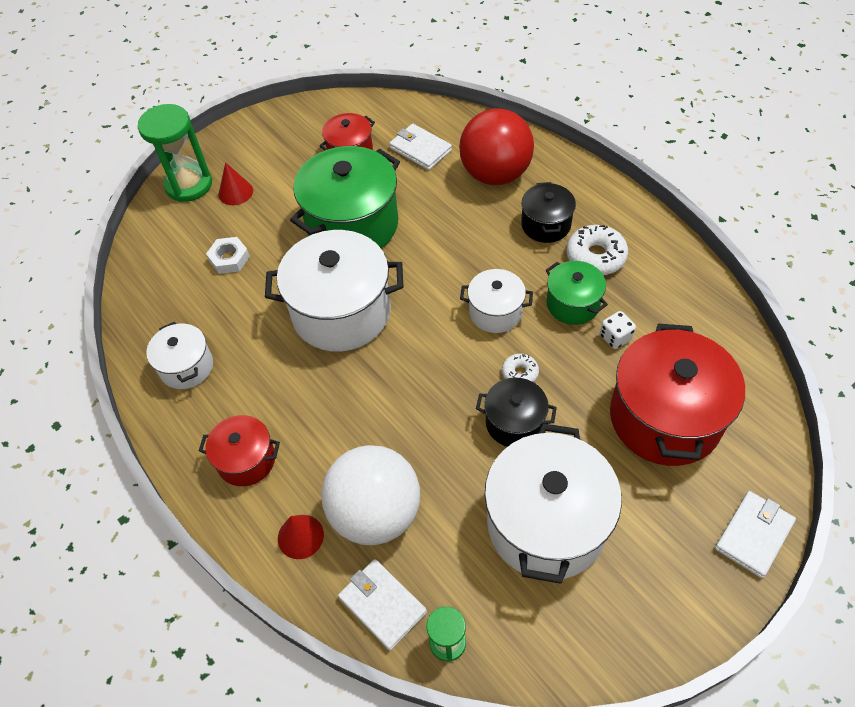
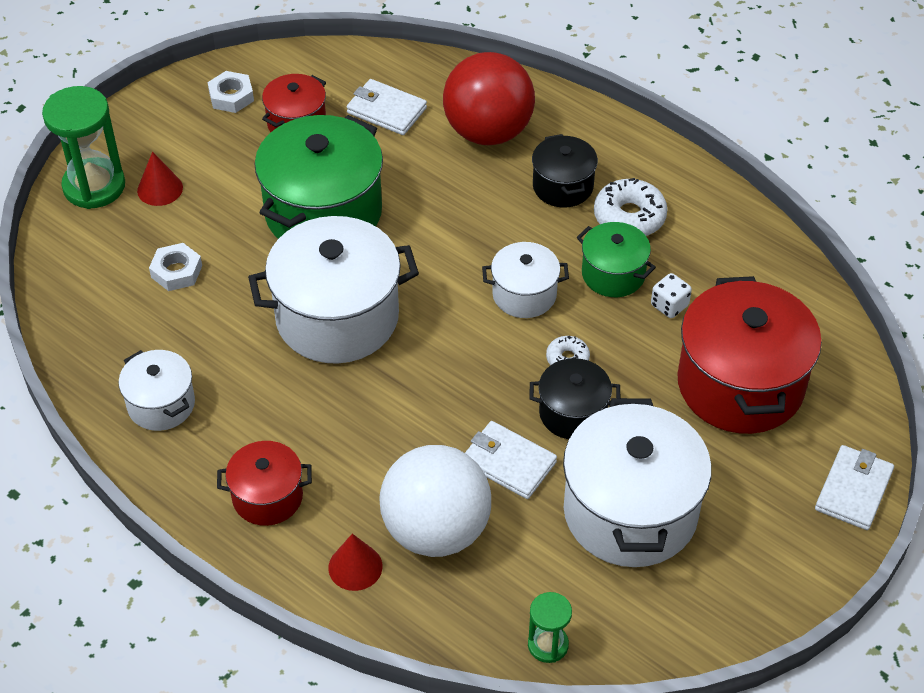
camera: 15 degrees left, 5 degrees down
(307, 127) = (231, 96): none -> white nut
(382, 605) = (467, 620): white wallet -> white wallet (508, 463)

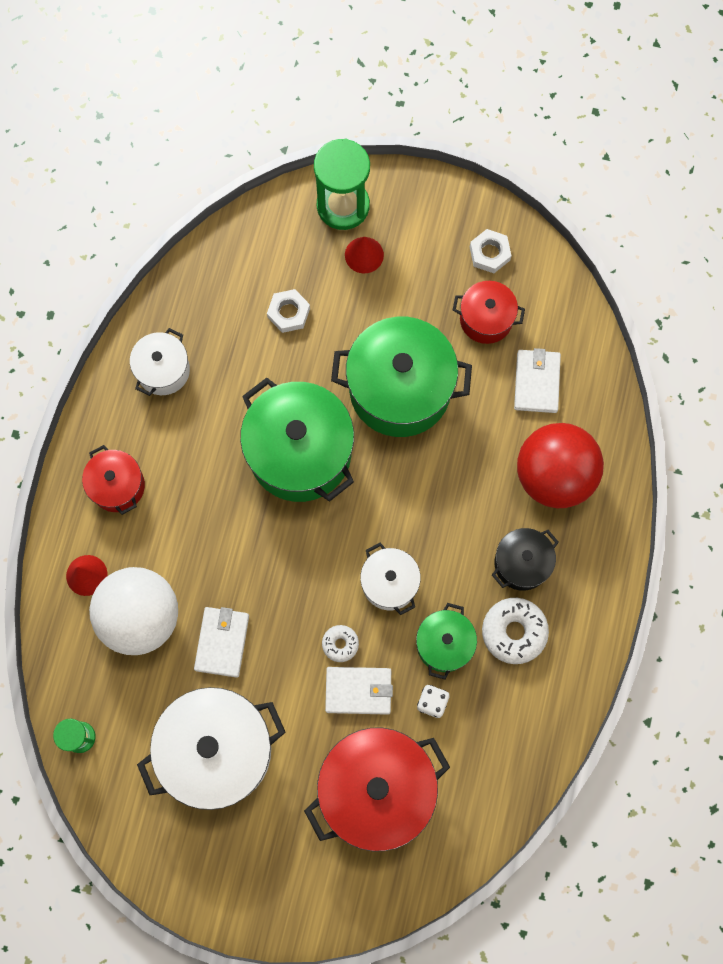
camera: 65 degrees right, 25 degrees up
(337, 317) = (300, 452): white pot -> green pot
(573, 413) = (289, 670): black pot -> none
(853, 490) = (312, 914): white wallet -> white wallet (358, 690)

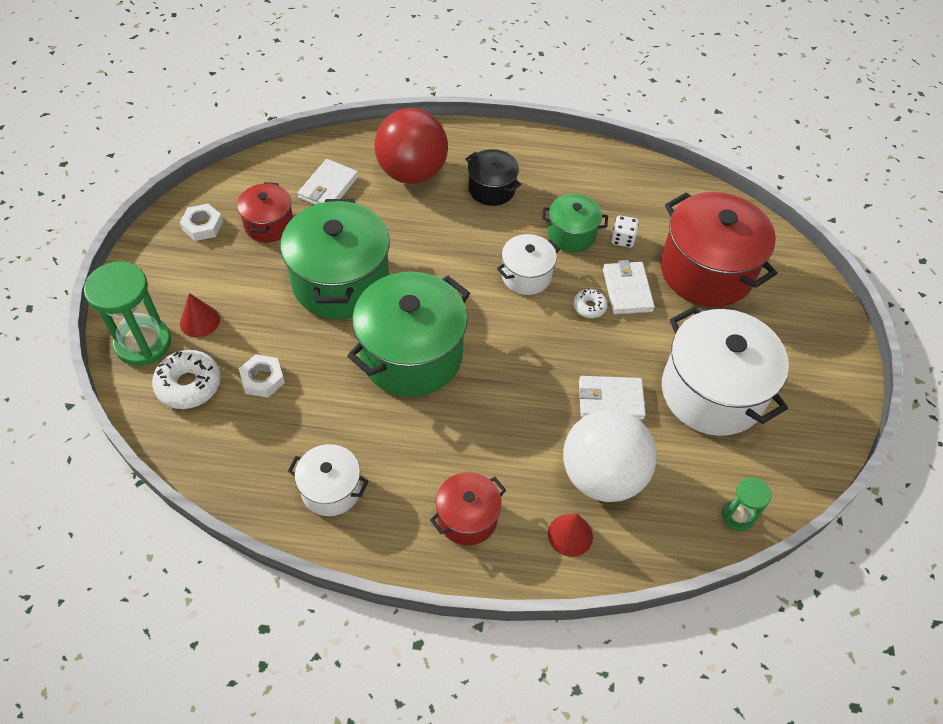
camera: 100 degrees left, 20 degrees down
(514, 632) = (550, 191): white donut -> white donut (189, 385)
(536, 382) = (328, 187): white wallet -> white wallet turned 60 degrees counterclockwise

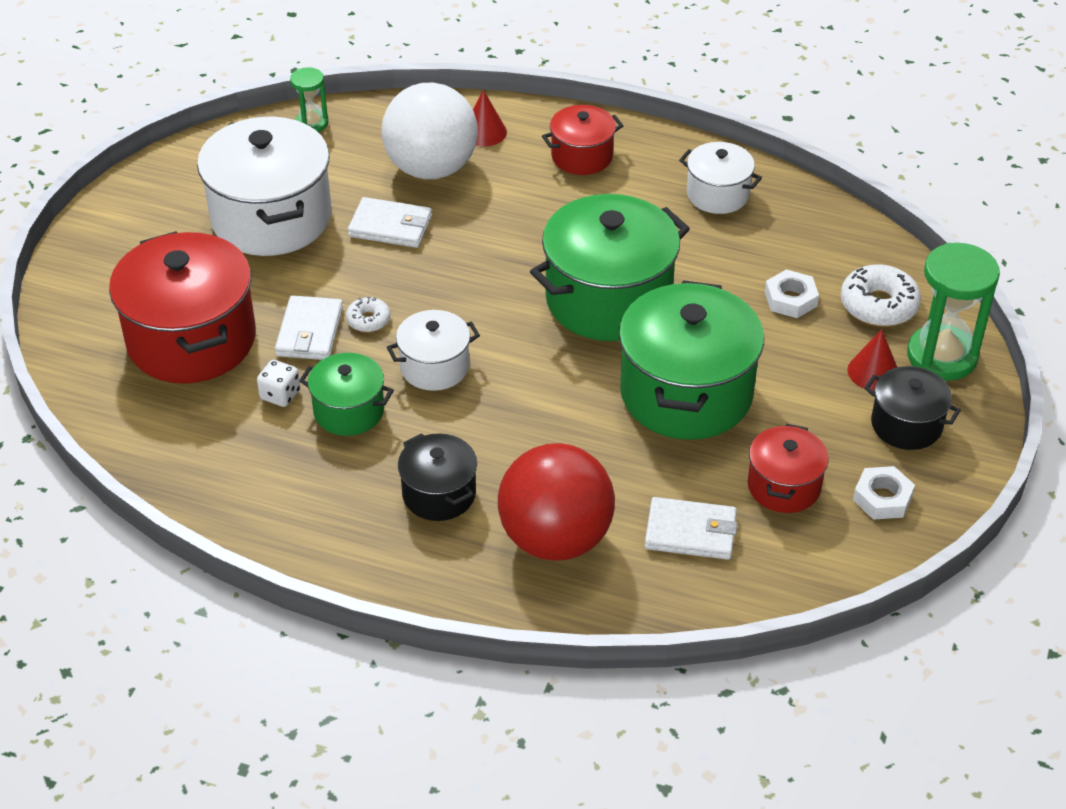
camera: 165 degrees left, 10 degrees down
(179, 281) = (906, 425): none -> black pot
(328, 187) = (690, 532): white wallet -> white wallet turned 60 degrees clockwise

